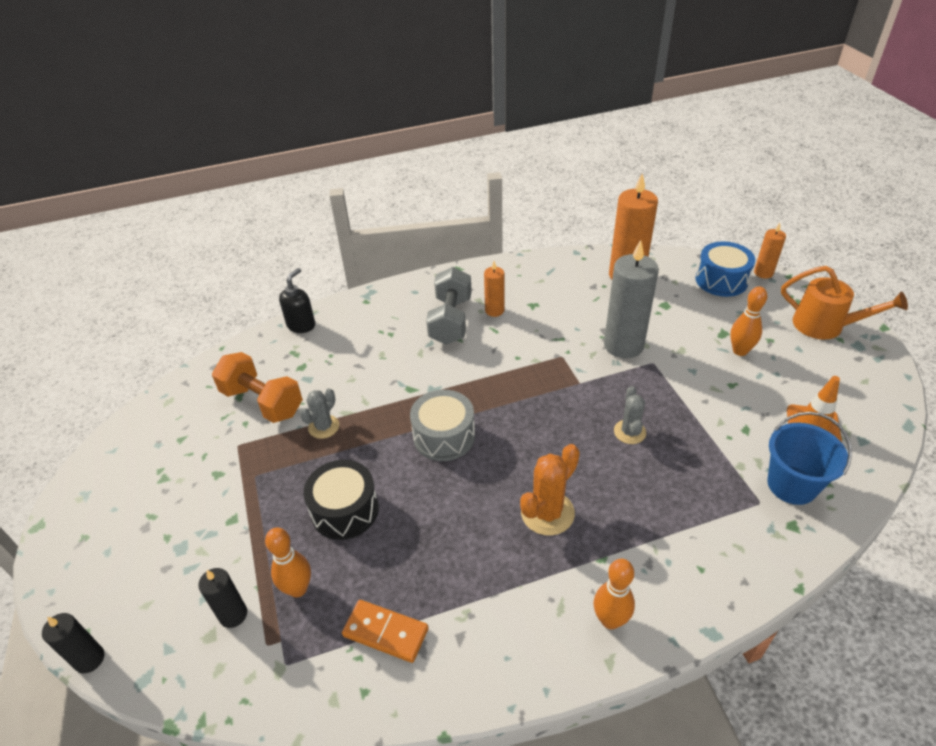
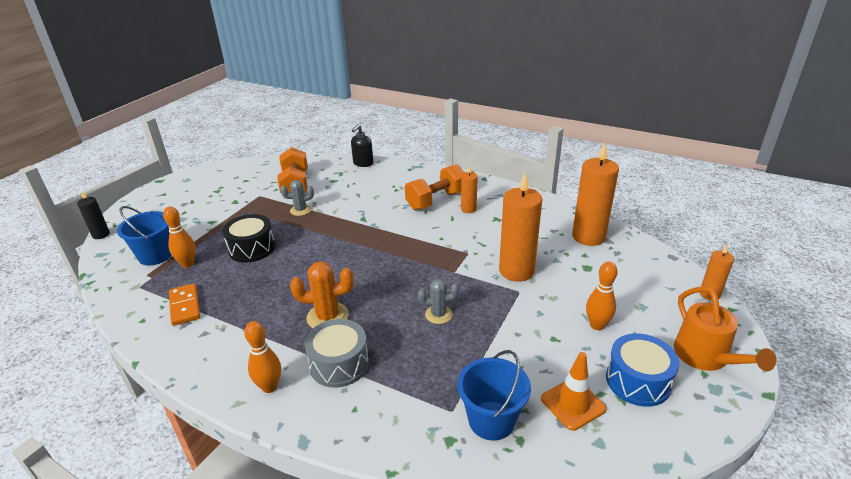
camera: 45 degrees right, 10 degrees down
(233, 615) = (155, 255): black candle -> blue bucket
(301, 325) = (363, 163): black soap dispenser -> black soap dispenser turned 135 degrees clockwise
(444, 436) = (342, 249): grey drum -> grey drum (339, 364)
(450, 320) = (436, 200): grey dumbbell -> orange dumbbell
(623, 345) = (516, 271): grey candle -> orange candle
(629, 432) = (438, 314): grey cactus -> grey cactus turned 45 degrees clockwise
(721, 280) = (661, 279): blue drum -> blue drum (638, 381)

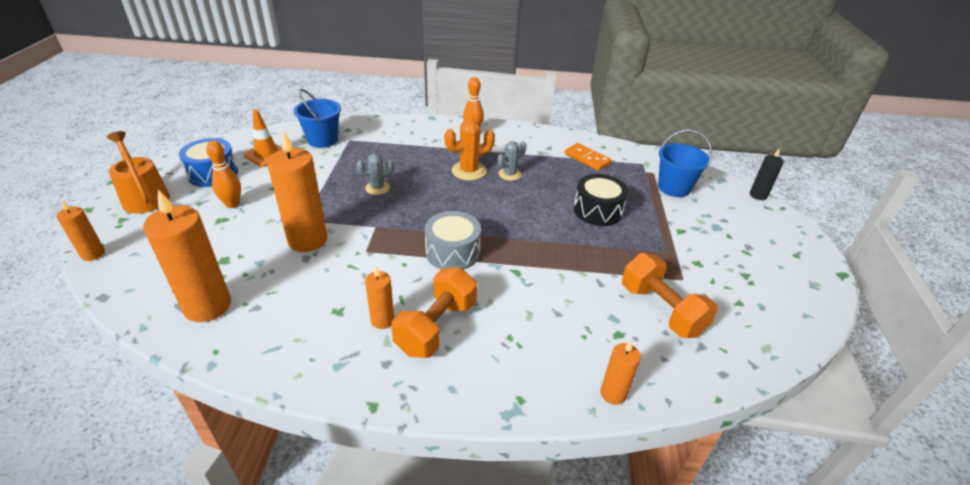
camera: 155 degrees right, 5 degrees up
(187, 264) = (634, 186): orange bowling pin -> none
(300, 210) = (604, 267): grey cactus -> grey cactus (510, 174)
(339, 364) = (437, 148): grey drum -> grey drum (452, 252)
(363, 163) = (613, 394): black soap dispenser -> orange candle

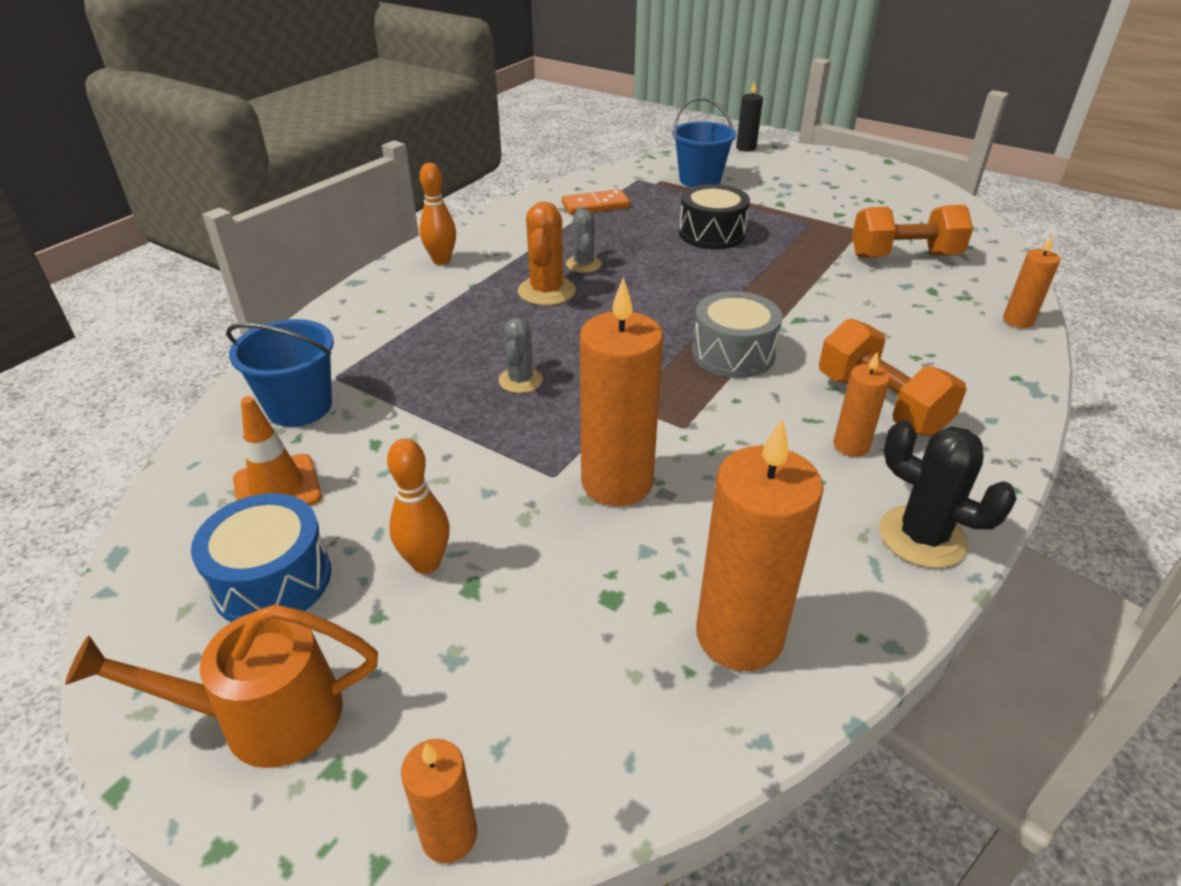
camera: 60 degrees left, 0 degrees up
(305, 365) = (922, 537): none -> black cactus

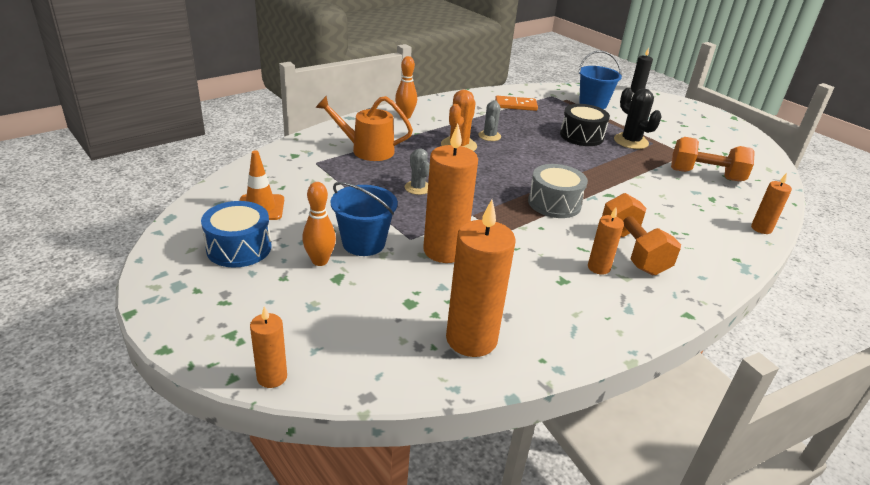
camera: 15 degrees right, 5 degrees down
(263, 717) = (208, 304): orange watering can -> orange watering can (366, 150)
(299, 407) = (290, 173): blue bucket -> blue bucket (363, 243)
(520, 380) = (417, 188): grey cactus -> grey cactus turned 45 degrees counterclockwise
(922, 537) = (612, 324): black cactus -> black cactus (630, 141)

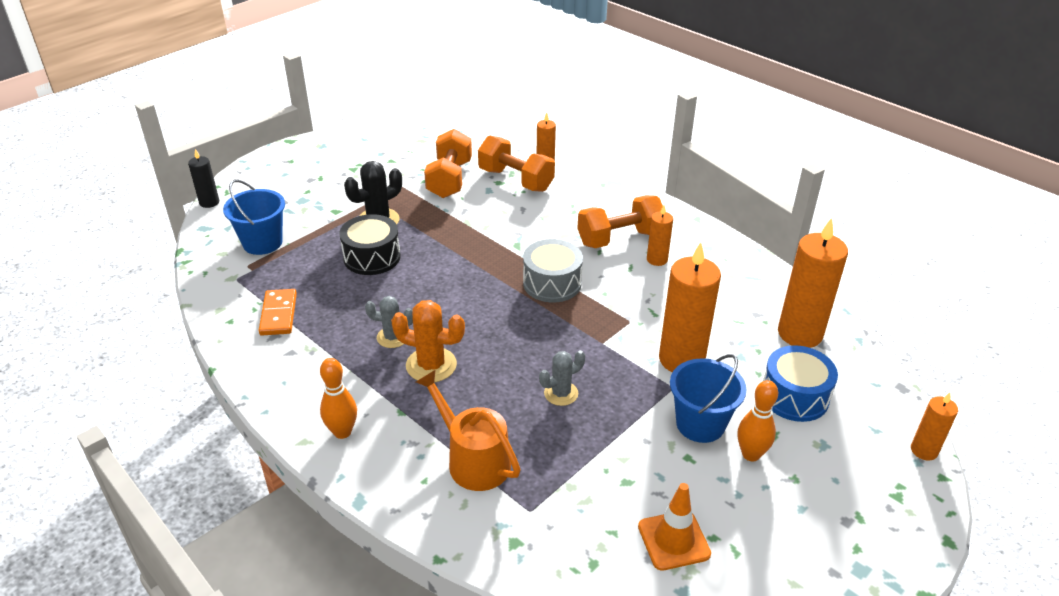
camera: 95 degrees left, 5 degrees up
(239, 248) = (767, 535): blue drum -> blue drum (794, 396)
(366, 150) = (472, 459): orange watering can -> orange watering can turned 135 degrees clockwise
(720, 208) = (516, 180): none -> orange dumbbell

